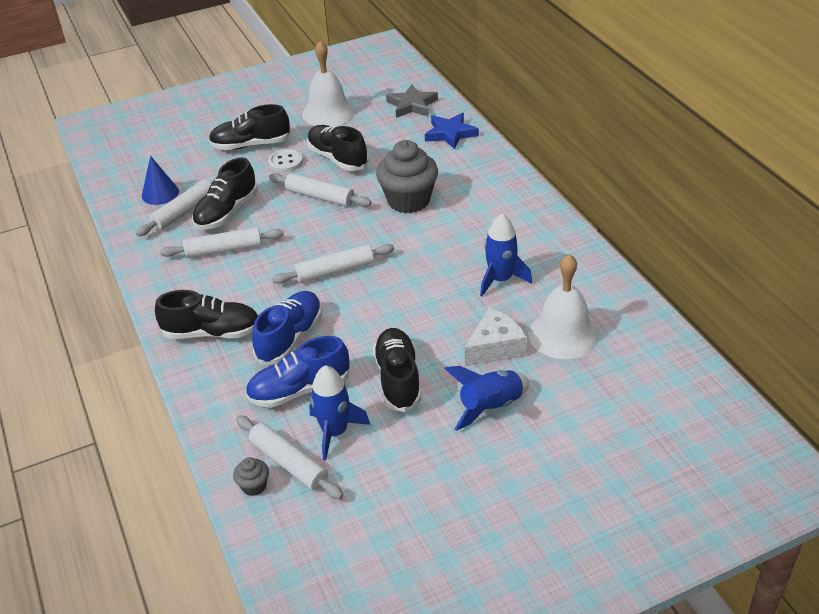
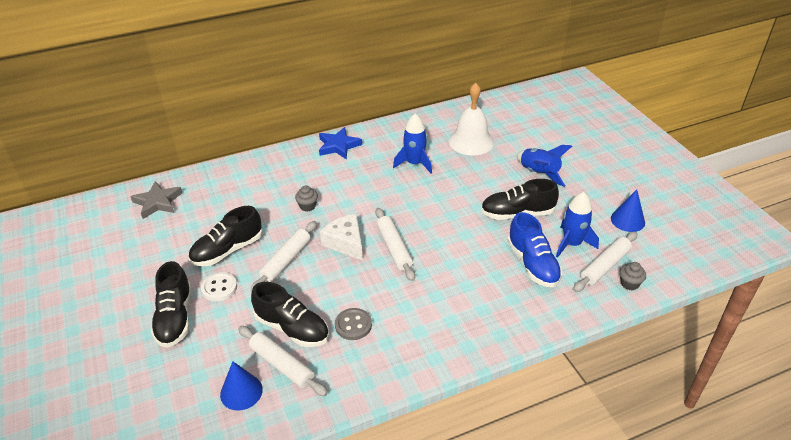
camera: 90 degrees left, 0 degrees up
(212, 332) = (469, 323): black shoe -> none
(224, 250) = (353, 325): white rolling pin -> grey button
(290, 338) = (475, 272): blue shoe -> none
(328, 112) = (140, 259): white bell -> none
(383, 503) = (627, 220): none -> blue cone
(408, 200) = (307, 206): grey cupcake -> grey cupcake, size x0.44
(450, 134) = (217, 181): blue star -> blue star (338, 146)
(495, 347) = (484, 169): white cheese -> white cheese (346, 243)

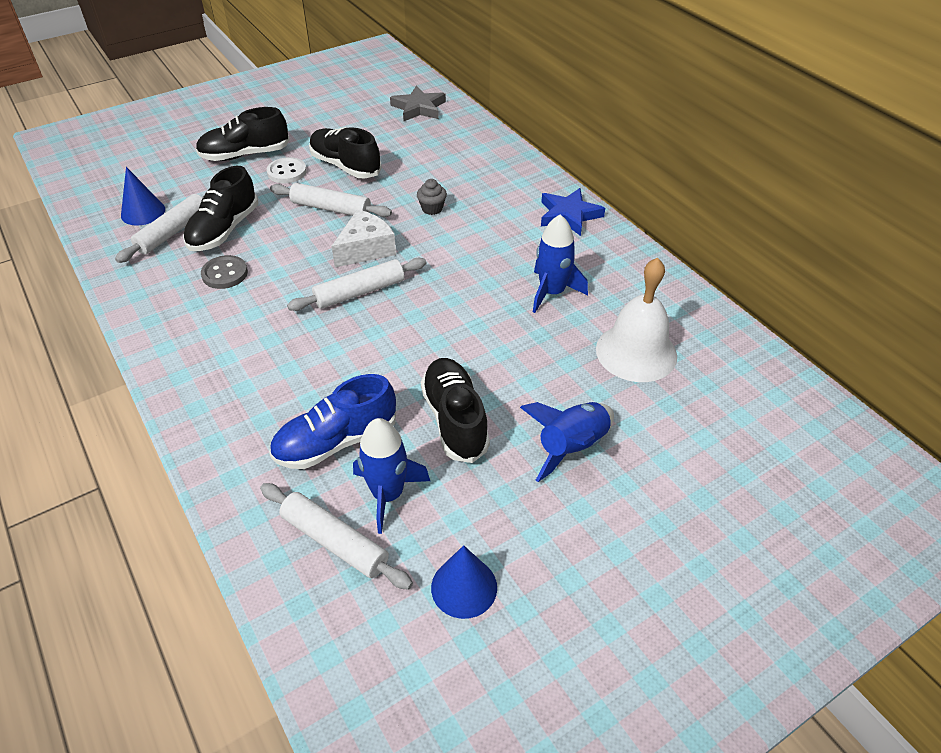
camera: 80 degrees right, 5 degrees up
(629, 283) = (293, 577): grey cupcake -> none

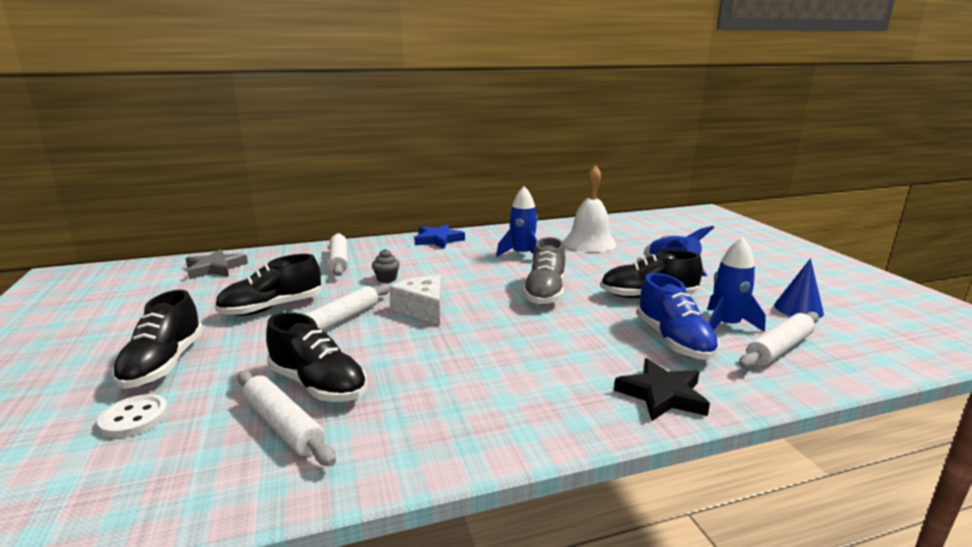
camera: 75 degrees left, 25 degrees down
(143, 212) = (203, 454): blue cone -> none
(224, 430) = (662, 395): none -> black star
(225, 274) = (407, 387): grey button -> none
(287, 172) = (241, 339): white button -> white button (134, 418)
(360, 292) = (484, 317): white rolling pin -> white rolling pin (339, 260)
(435, 327) = (545, 292): none -> grey shoe

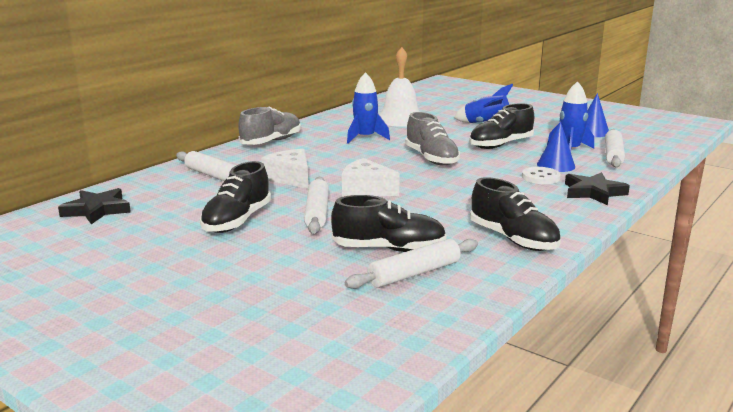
camera: 35 degrees left, 0 degrees up
(134, 418) = (298, 307): white button -> white button (540, 177)
(164, 364) = (236, 277): black shoe -> black shoe (513, 239)
(215, 268) = (97, 210): grey star -> black star
(283, 425) = (414, 273): white rolling pin -> white rolling pin turned 45 degrees counterclockwise
(386, 279) = (290, 178): grey cupcake -> white cheese
(438, 240) = (271, 142): blue star -> grey shoe
(673, 340) = (556, 165): blue shoe -> blue cone

